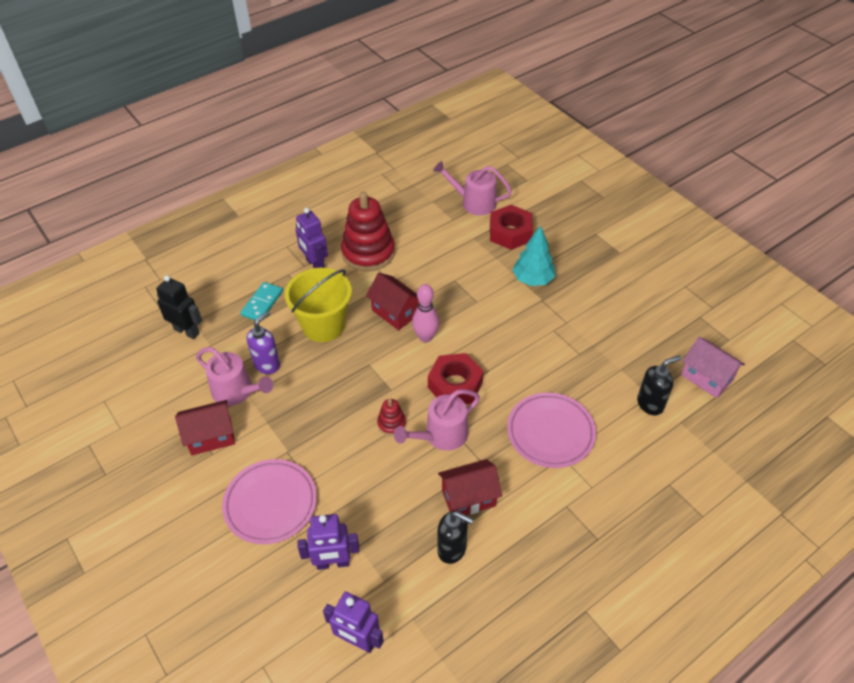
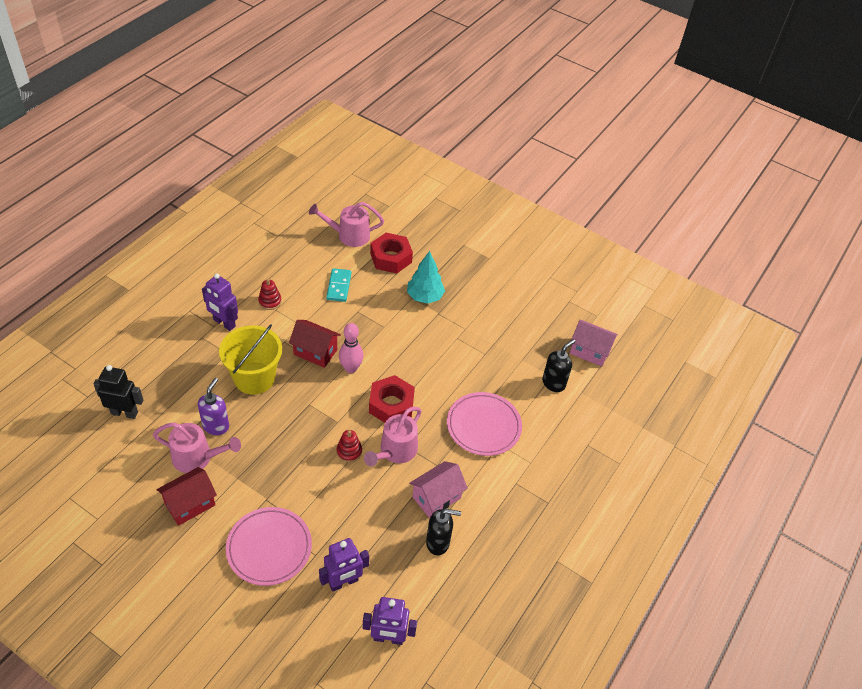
camera: 25 degrees left, 0 degrees up
(262, 303) = (187, 370): turquoise domino -> turquoise domino (338, 286)
(368, 253) = (270, 301): red stacking toy -> red stacking toy, size x0.45
(468, 498) = (436, 497): red house -> pink house

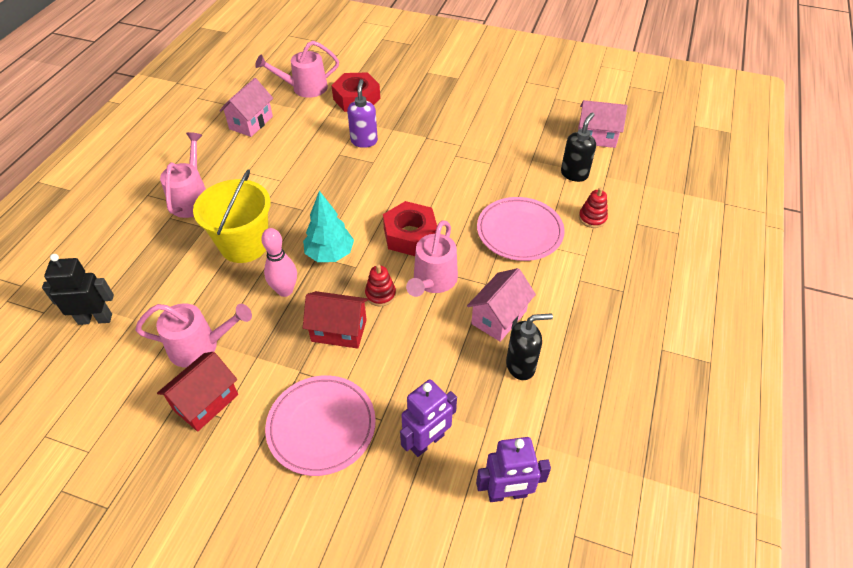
camera: 10 degrees left, 0 degrees up
(216, 426) = (213, 306): purple soap dispenser -> purple soap dispenser (364, 141)
(224, 323) = (192, 198): purple robot -> pink watering can
(270, 301) = (238, 166): red stacking toy -> red stacking toy (592, 218)
(292, 260) = (251, 123): none -> pink house
(315, 352) = (306, 203): red house -> red house (339, 330)
(338, 286) = (310, 135): turquoise domino -> none
(351, 368) = (351, 210): pink bowling pin -> pink bowling pin (285, 290)
(424, 297) = (406, 125): turquoise tree -> turquoise tree (330, 254)

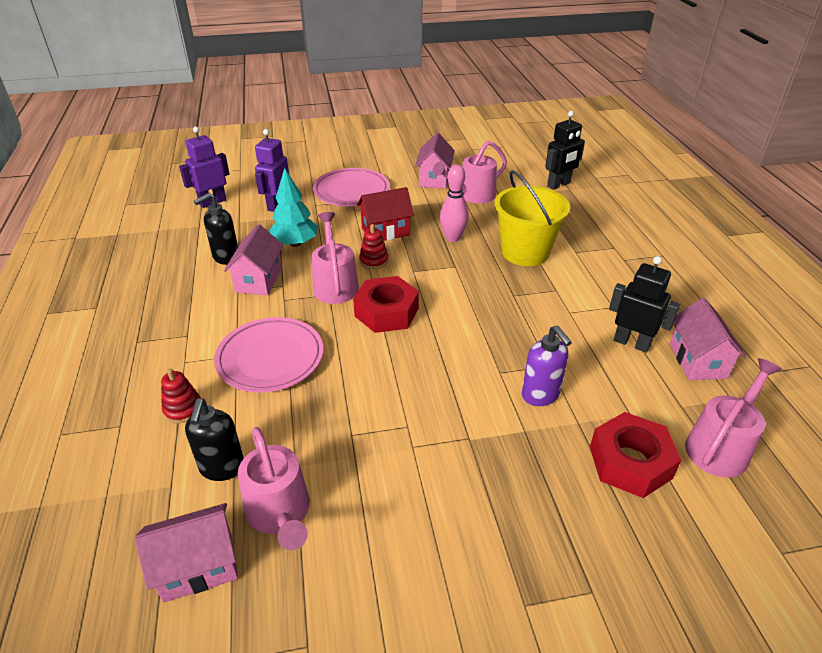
camera: 150 degrees right, 10 degrees down
(192, 198) = (622, 266): pink watering can -> pink watering can (280, 514)
(206, 402) = (434, 179): red house -> pink house
(272, 146) = (631, 343): none -> black robot
(330, 254) = (446, 271): turquoise tree -> turquoise tree (295, 243)

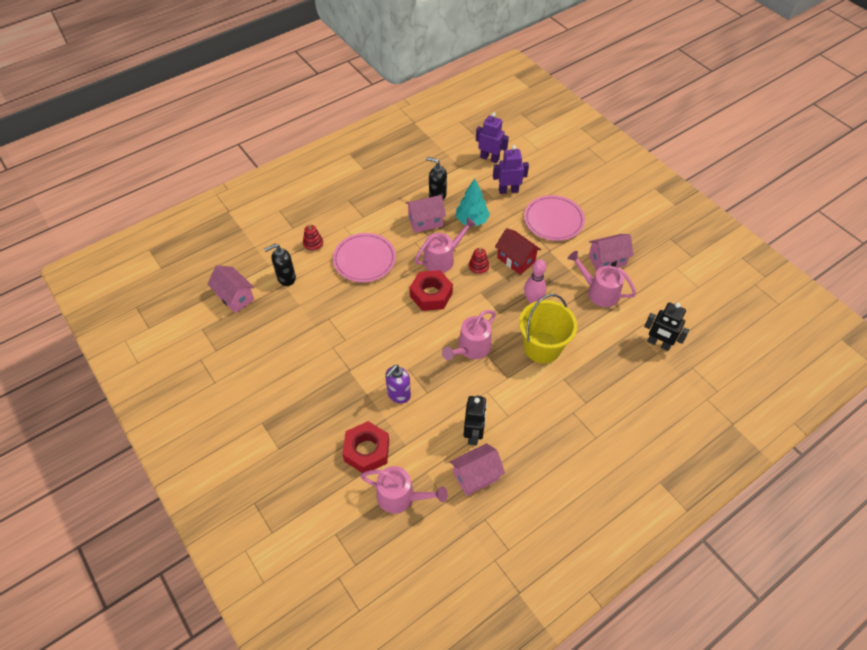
camera: 65 degrees right, 15 degrees up
(280, 514) = (271, 312): pink watering can -> pink watering can (471, 349)

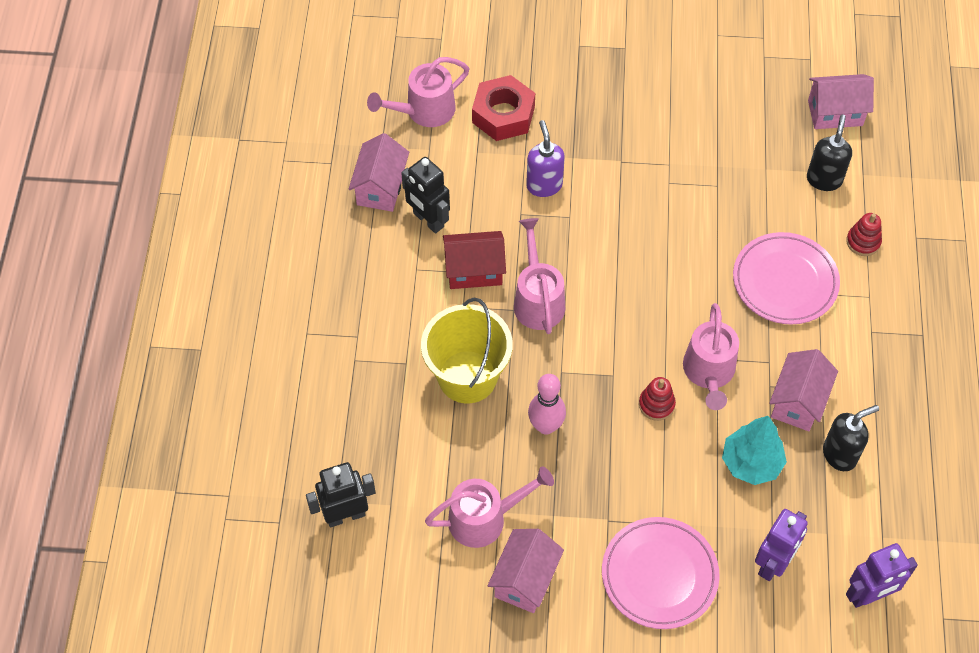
camera: 130 degrees right, 5 degrees up
(431, 294) = (659, 316): red nut -> none
(516, 260) = (629, 461): red house -> red house (474, 271)

